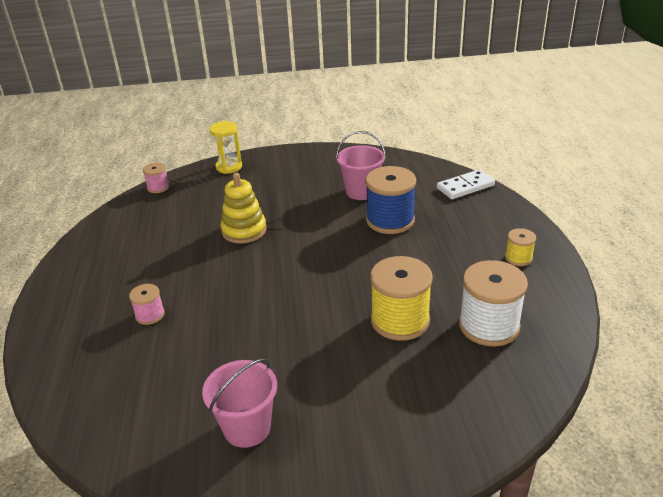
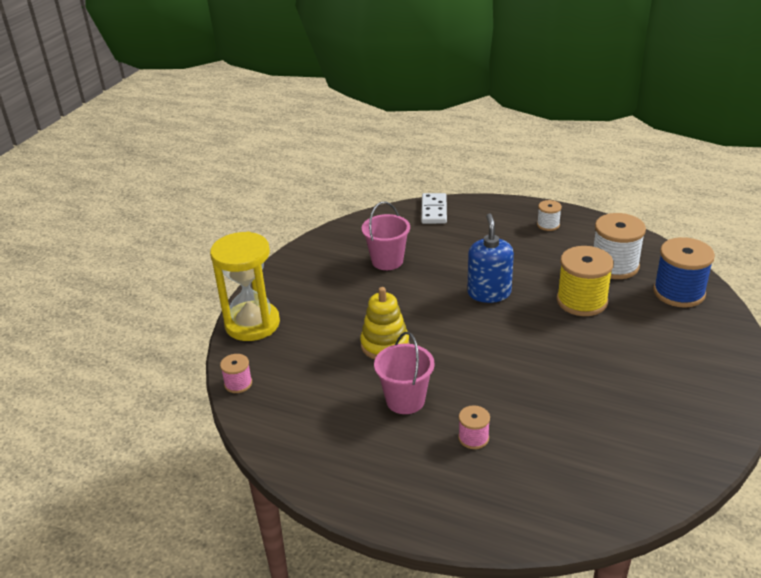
camera: 60 degrees left, 0 degrees up
(229, 167) = (252, 324): yellow hourglass -> yellow hourglass, size x1.74
(247, 428) = (658, 413): pink bucket -> pink bucket (405, 400)
(362, 259) = (489, 293): none -> blue soap dispenser
(390, 220) = (447, 261): blue spool -> blue spool (679, 292)
(518, 258) = (548, 225): yellow spool -> white spool

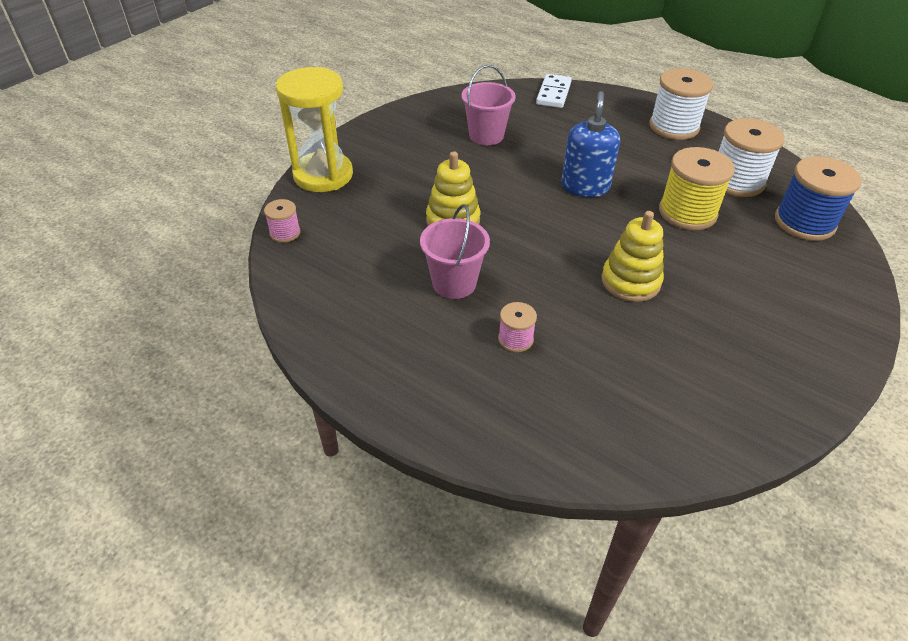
camera: 10 degrees right, 10 degrees up
(548, 225) = (674, 127): white spool -> white spool, size x1.97
(553, 370) = (630, 281): none -> yellow stacking toy

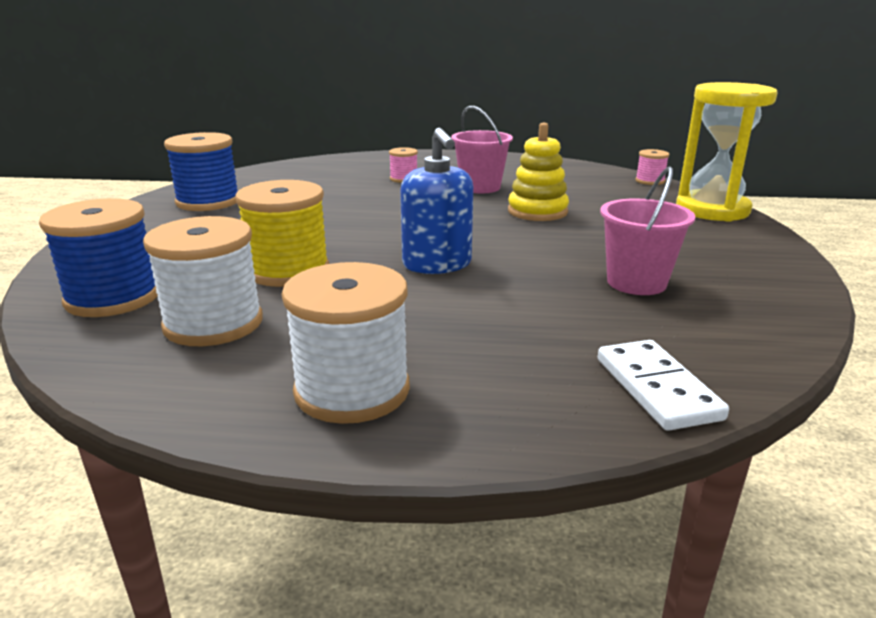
camera: 150 degrees right, 20 degrees down
(630, 281) = (332, 214): yellow stacking toy -> none
(757, 361) = (208, 202): none -> blue spool

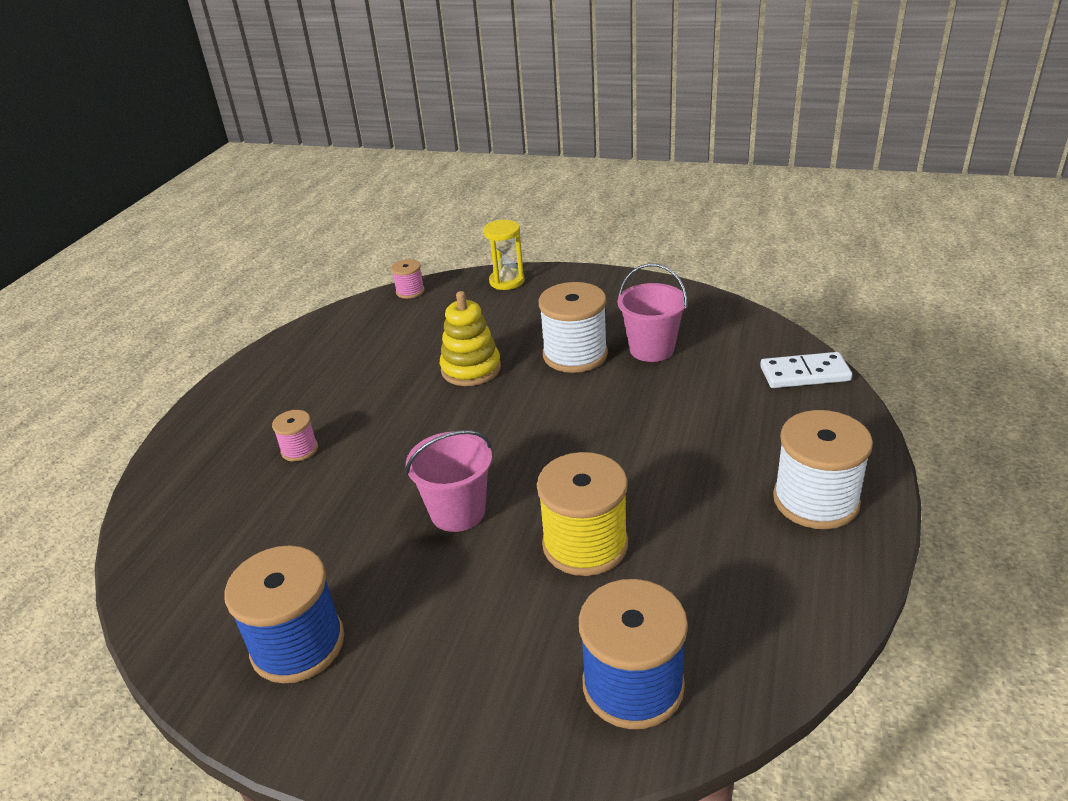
camera: 75 degrees left, 10 degrees up
(213, 323) = (703, 590): white spool -> white spool (575, 355)
(437, 264) = (591, 444): blue soap dispenser -> none
(480, 187) = (371, 394): pink bucket -> pink bucket (458, 512)
(712, 210) = (507, 281): yellow hourglass -> yellow hourglass, size x0.57

